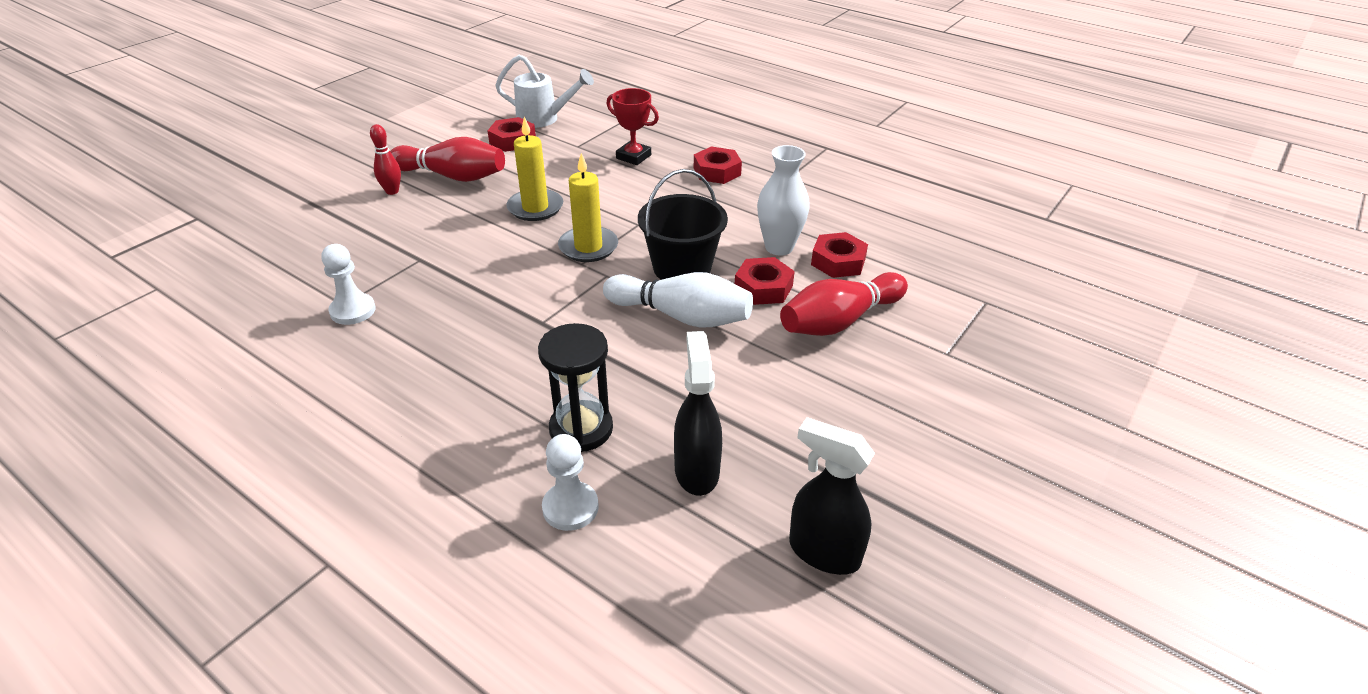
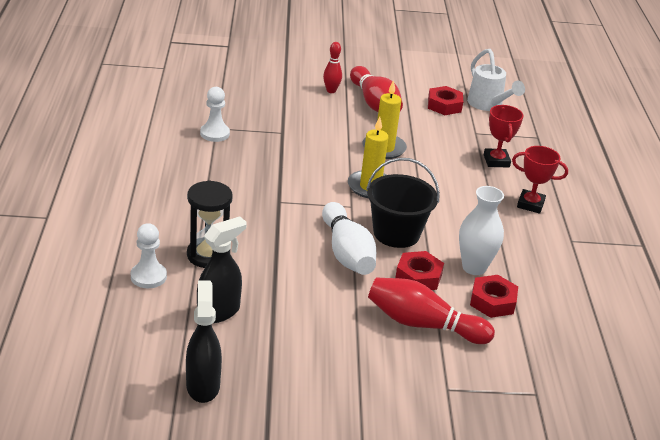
camera: 50 degrees right, 5 degrees down
(717, 171) = (530, 204): red nut -> red trophy

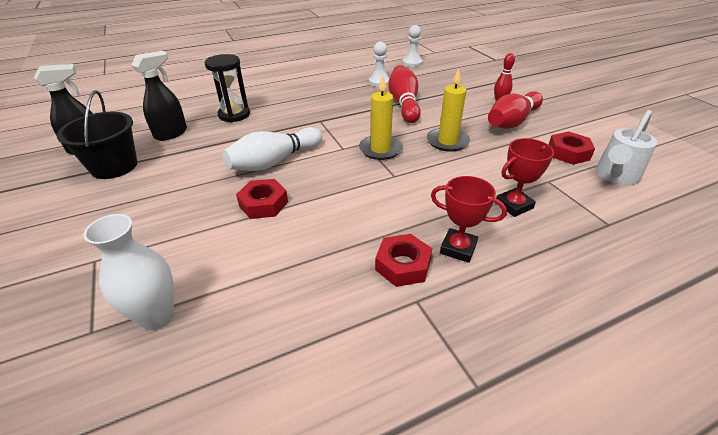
camera: 70 degrees right, 5 degrees up
(148, 276) = (199, 105): white pawn -> white pawn (412, 63)
(219, 312) = (171, 133): black spray bottle -> black spray bottle turned 75 degrees counterclockwise
(396, 233) = (322, 177): black bucket -> black bucket (114, 166)
(423, 324) = (190, 223): red bowling pin -> red bowling pin (404, 104)
(474, 267) = (301, 233): white vase -> white vase (157, 316)
(492, 301) = (249, 259): red nut -> red nut (403, 265)
(530, 204) = (458, 248): red trophy -> red trophy turned 60 degrees counterclockwise

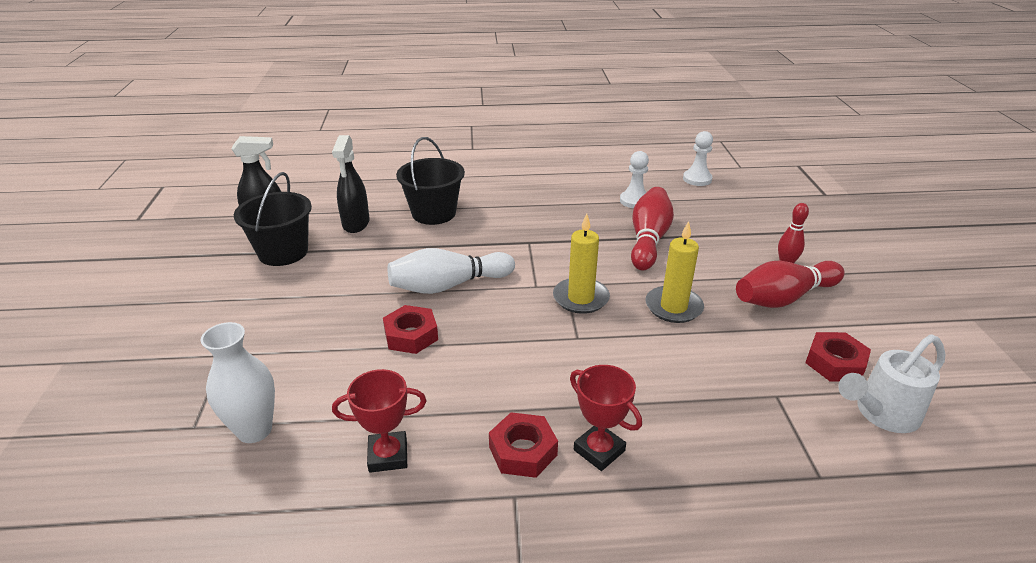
camera: 20 degrees right, 5 degrees down
(171, 133) = (356, 224): black spray bottle -> black spray bottle turned 120 degrees clockwise
(234, 115) = (434, 213): black hourglass -> black bucket
(514, 205) = (705, 416): red trophy -> red trophy (388, 455)

